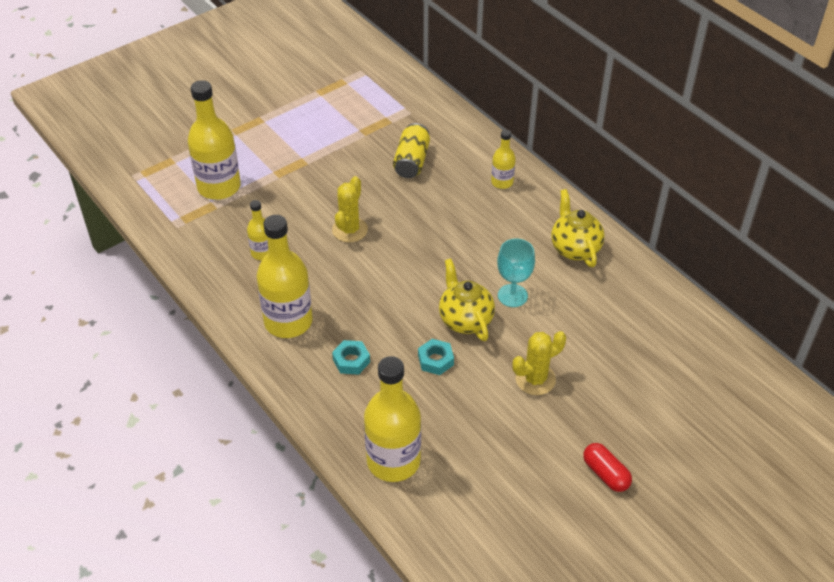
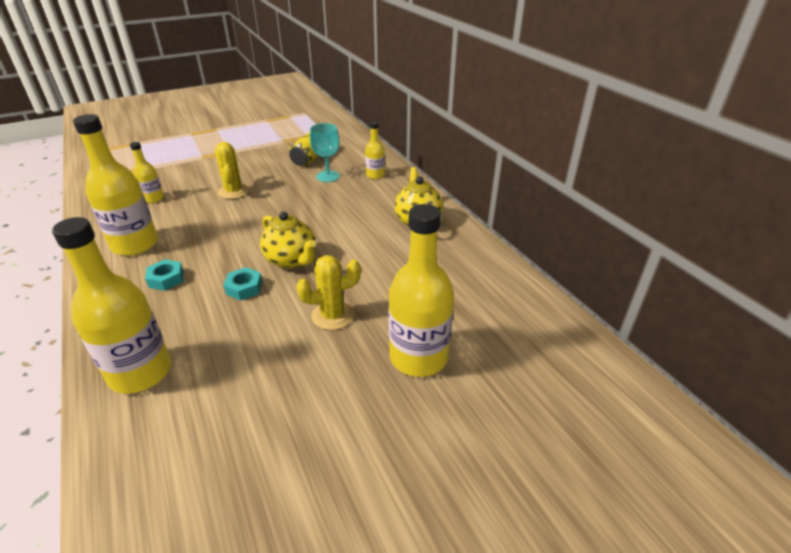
camera: 10 degrees right, 10 degrees down
(219, 187) = (155, 159): yellow bottle -> yellow bottle (418, 357)
(350, 230) = (233, 191): yellow cactus -> yellow cactus turned 45 degrees counterclockwise
(465, 320) = (291, 260): yellow teapot -> yellow teapot turned 150 degrees clockwise
(512, 295) = (345, 247): turquoise goblet -> turquoise goblet (328, 176)
(605, 474) = (367, 421): red capsule -> none

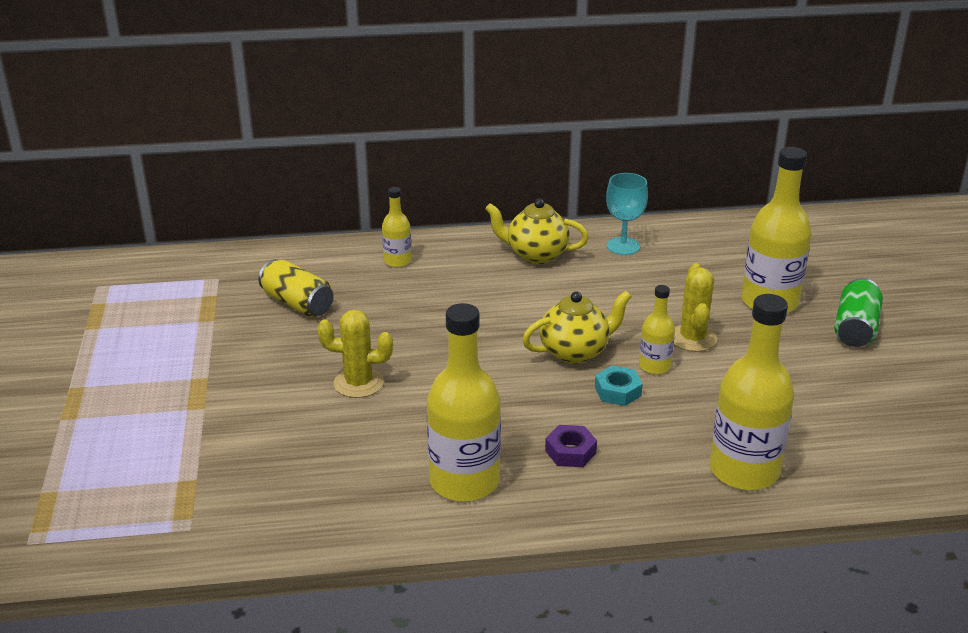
camera: 70 degrees left, 5 degrees down
(153, 198) = (324, 465): yellow bottle -> yellow bottle (654, 366)
(166, 279) = (570, 452): turquoise nut -> purple nut
(328, 176) = (371, 297): turquoise goblet -> turquoise goblet (623, 246)
(399, 433) = (855, 329): none -> green can

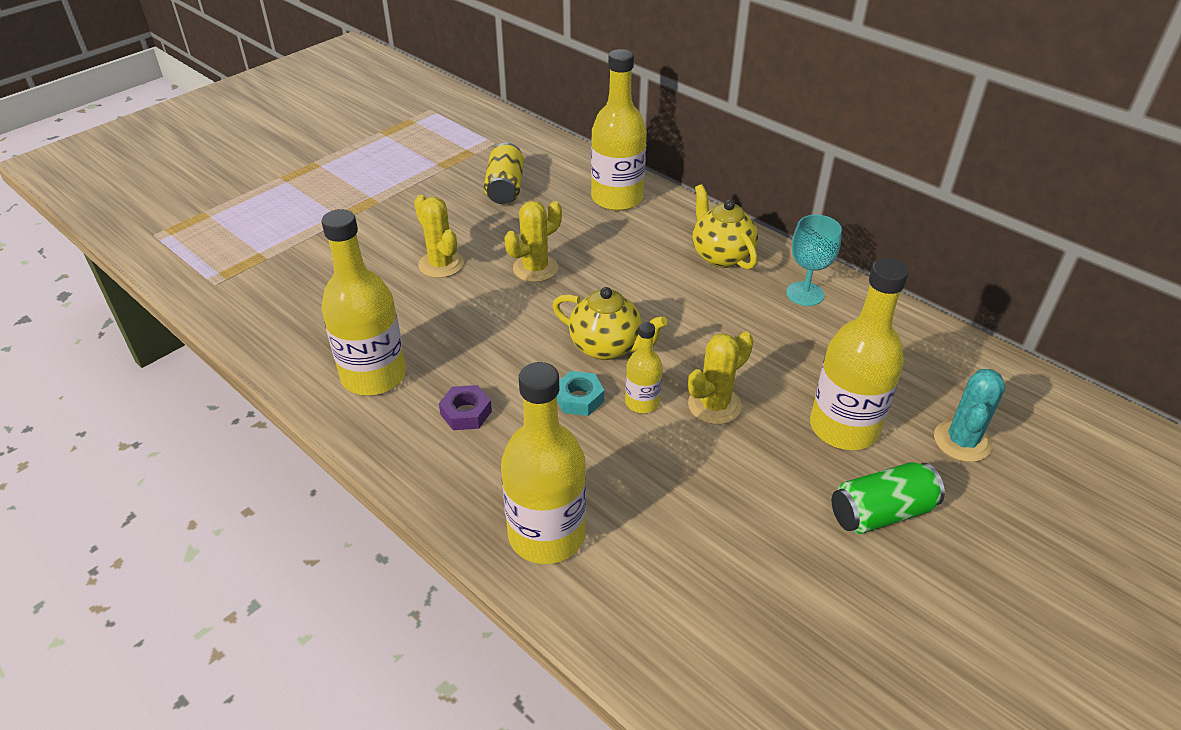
camera: 50 degrees right, 10 degrees up
(397, 261) = (617, 198): yellow bottle -> yellow bottle, size x1.94
(433, 340) = (535, 268): none -> yellow cactus
(825, 269) = (962, 441): none -> turquoise cactus

